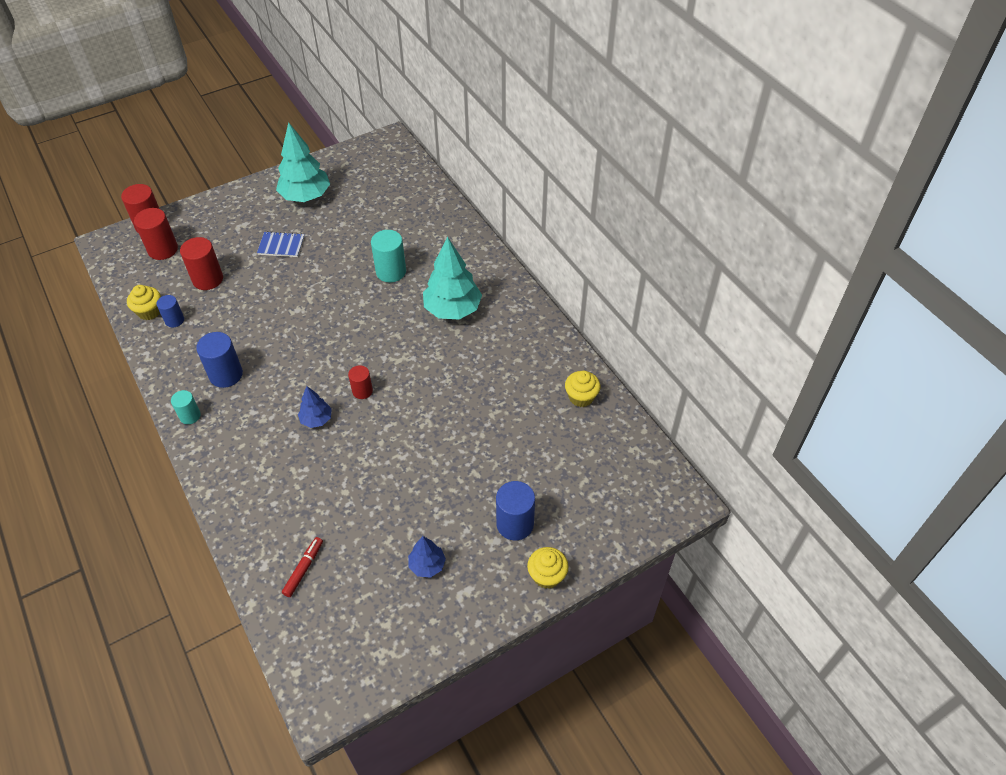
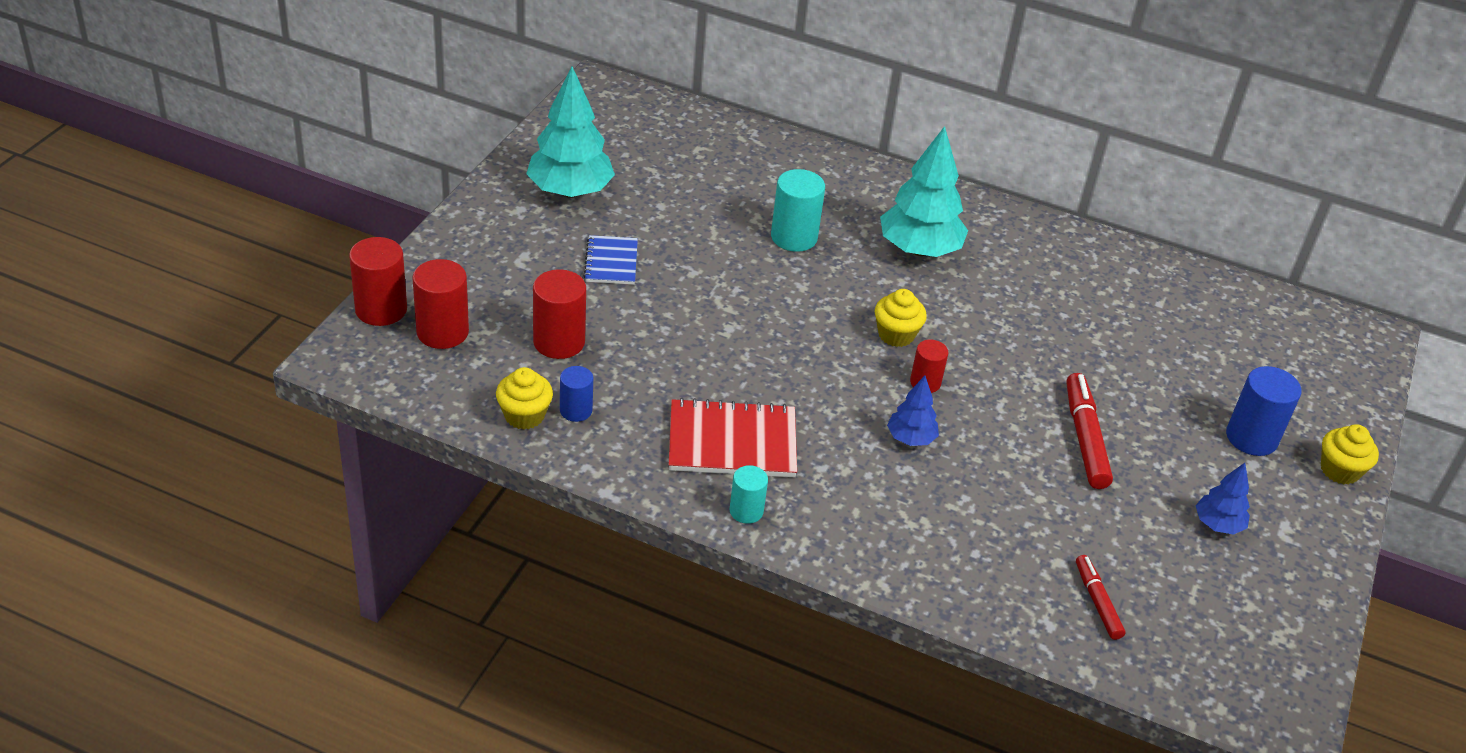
camera: 40 degrees left, 10 degrees down
(226, 374) = (732, 442): blue cylinder -> red notebook
(281, 245) = (611, 262): blue notebook -> blue notebook turned 60 degrees counterclockwise
(412, 470) = (1085, 438): none -> red marker
(581, 397) = (1164, 281): yellow cupcake -> yellow cupcake (896, 334)

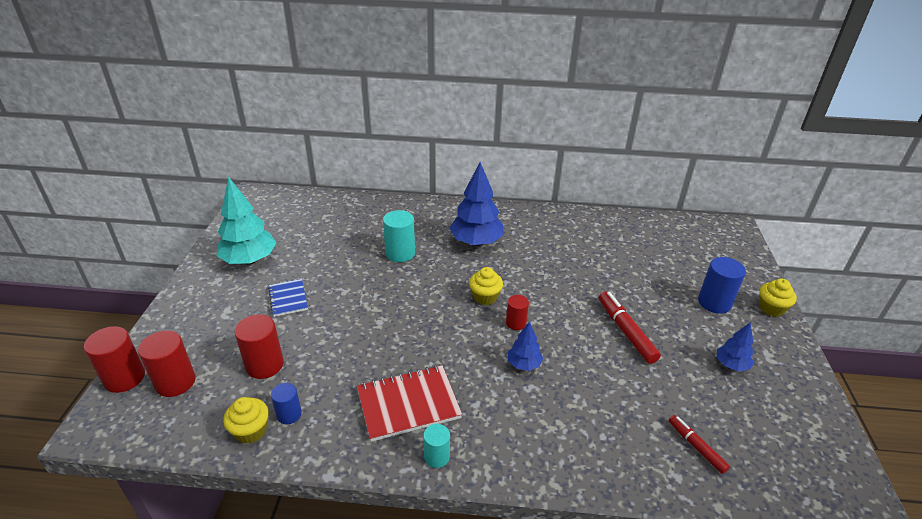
camera: 15 degrees left, 5 degrees down
(919, 249) = (476, 242): turquoise tree -> blue tree

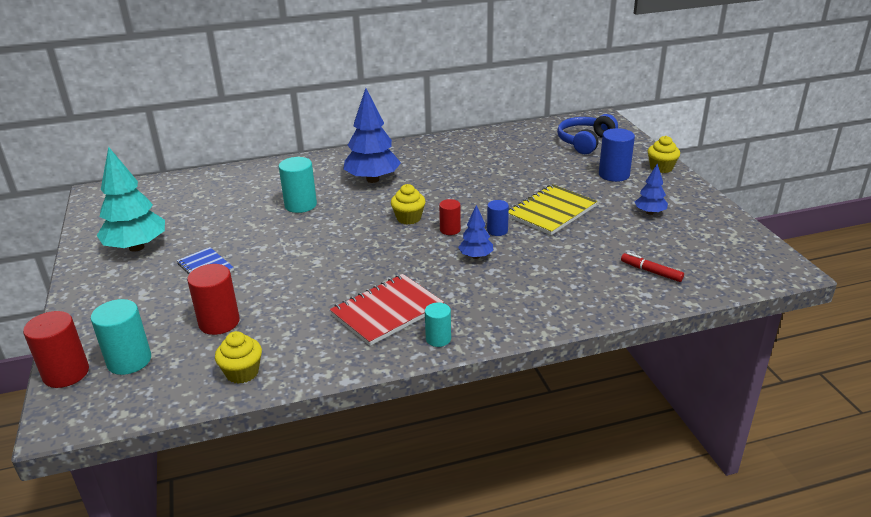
camera: 20 degrees left, 5 degrees down
(175, 382) = (129, 361): red cylinder -> turquoise cylinder
(289, 414) = (273, 350): blue cylinder -> blue cylinder (497, 231)
(626, 331) = (551, 212): red marker -> yellow notebook
(702, 252) = (585, 142): none -> blue headphones

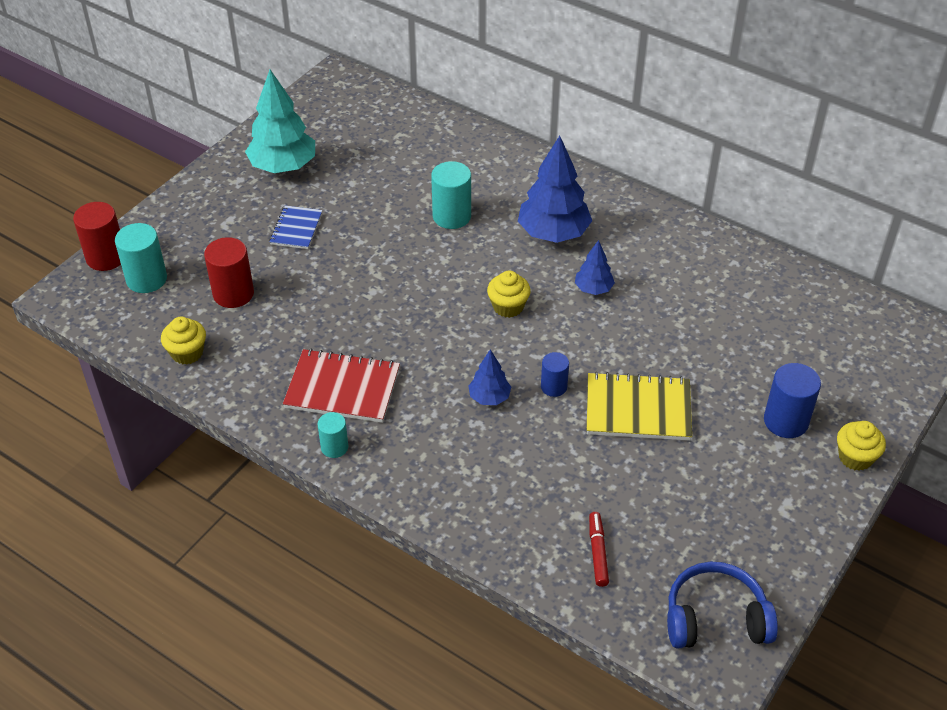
camera: 50 degrees right, 15 degrees up
(450, 230) = (518, 350): red cylinder -> none
(585, 142) = (843, 354): blue headphones -> blue headphones (715, 618)
(650, 212) = (727, 496): blue tree -> blue tree (593, 289)

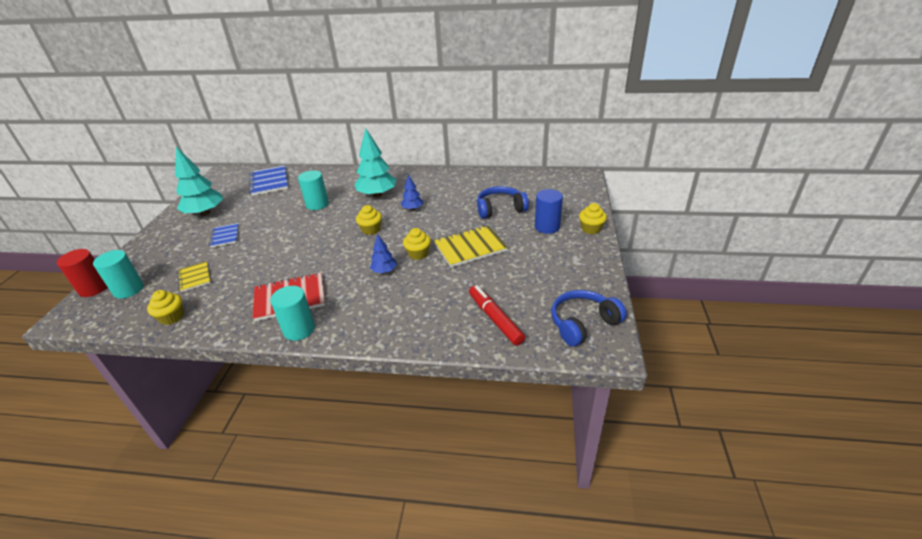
camera: 25 degrees left, 10 degrees down
(233, 294) = (194, 277): red cylinder -> yellow notebook
(334, 447) = (299, 329): turquoise cylinder -> turquoise cylinder, size x1.65
(399, 132) = (269, 182): none -> blue notebook
(553, 233) = (377, 195): blue tree -> turquoise tree
(553, 387) = (418, 254): blue cylinder -> yellow cupcake
(598, 552) = (495, 319): red marker -> red marker, size x1.62
(733, 350) = (500, 209): none -> blue headphones

